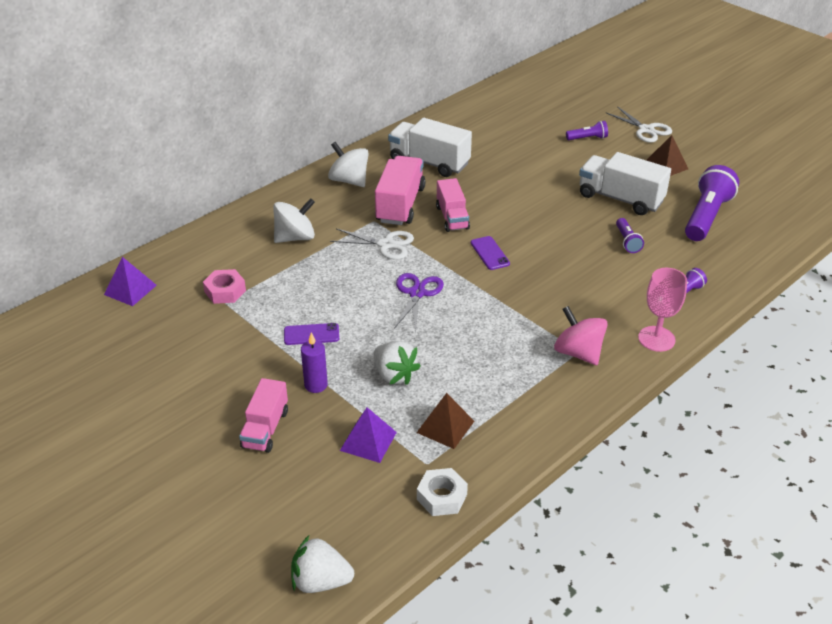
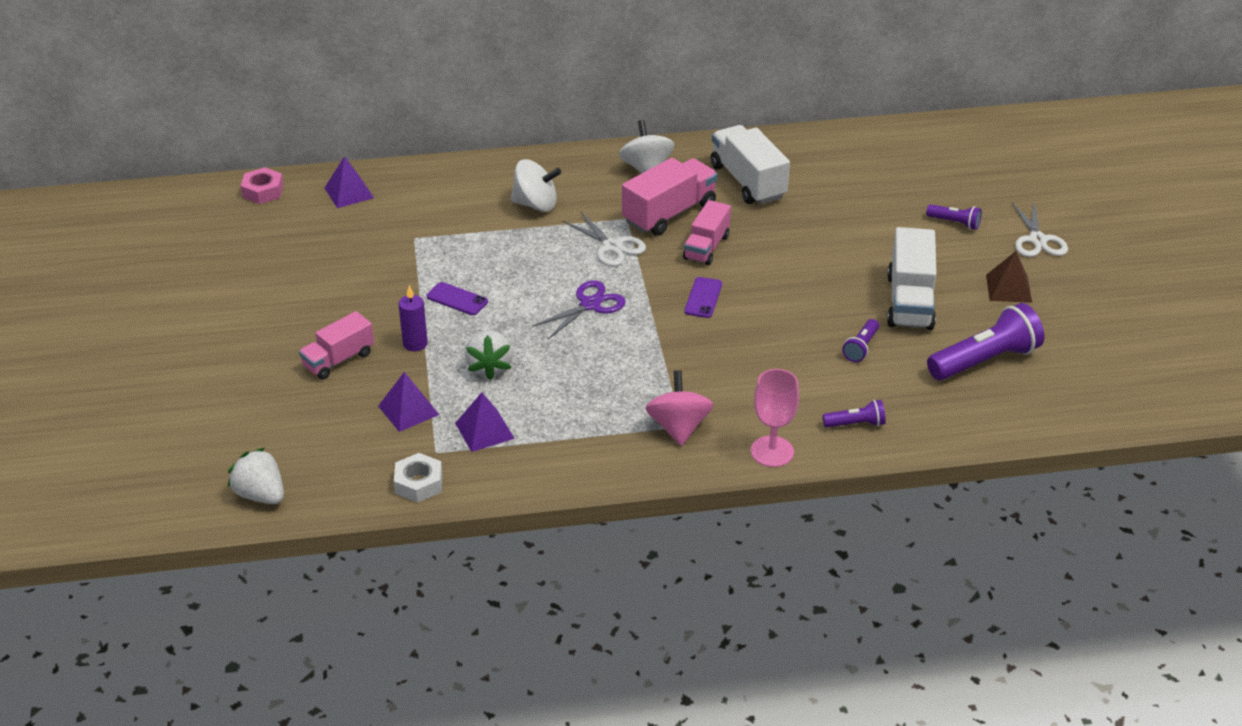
camera: 35 degrees right, 0 degrees up
(225, 291) = (424, 228): pink nut -> pink nut (263, 191)
(445, 426) = (484, 430): brown pyramid -> purple pyramid
(620, 198) = (910, 301): white truck -> white truck turned 150 degrees counterclockwise

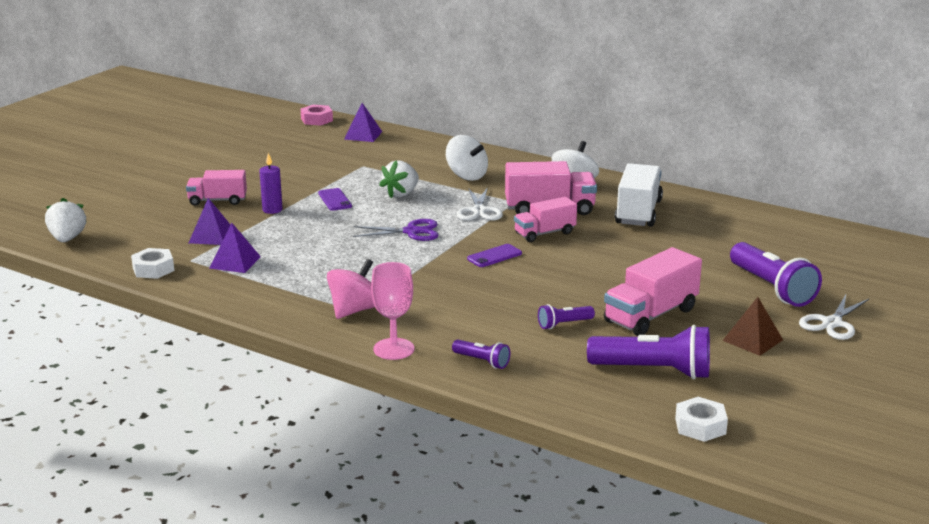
camera: 40 degrees right, 15 degrees down
(489, 367) = (294, 236): white strawberry -> white strawberry (401, 194)
(910, 301) = (650, 315): white truck -> pink truck
(954, 223) = (771, 288): purple flashlight -> purple flashlight, size x2.01
(1080, 397) = (700, 426): none -> white nut

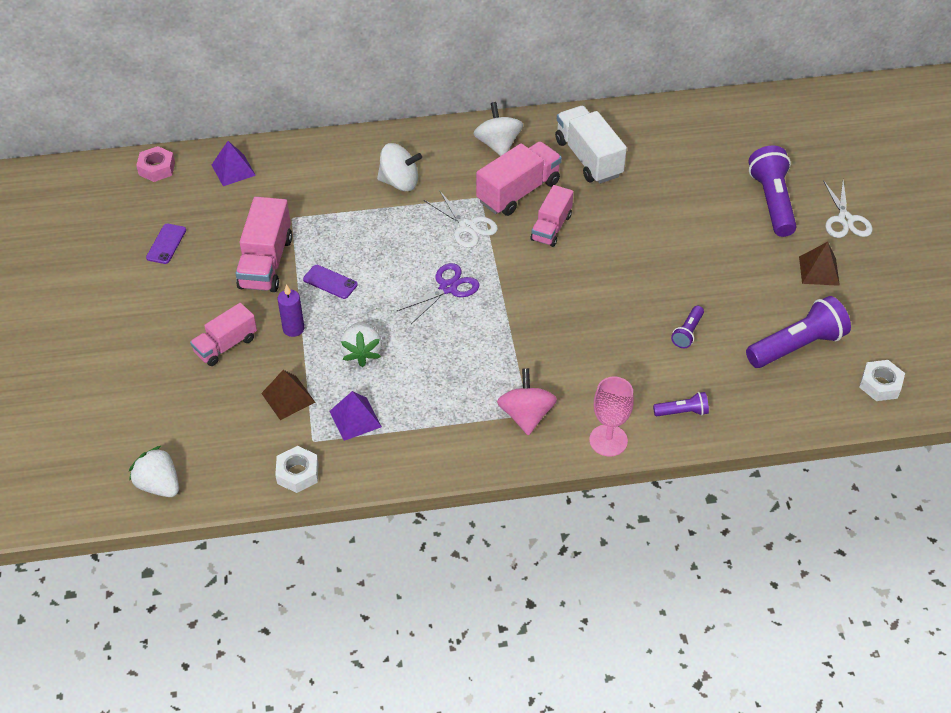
camera: 40 degrees left, 25 degrees up
(211, 236) = (288, 397): purple pyramid -> brown pyramid
(401, 194) = (376, 240): white strawberry -> white strawberry (362, 353)
(494, 256) = (548, 280): purple phone -> purple phone (166, 244)
(650, 315) = (731, 284): pink truck -> pink truck (266, 262)
(771, 288) = (772, 202): purple flashlight -> purple flashlight turned 120 degrees counterclockwise

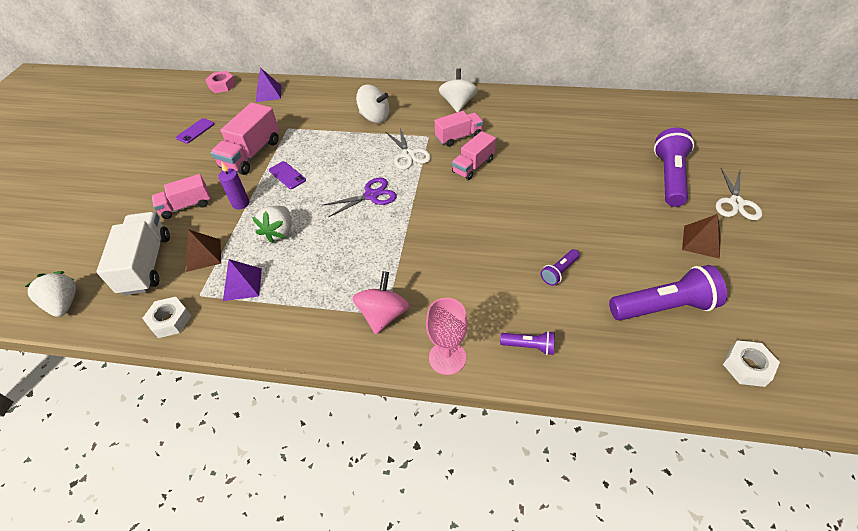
camera: 20 degrees right, 0 degrees up
(518, 192) = (458, 137): pink truck -> pink truck, size x0.66
(588, 158) = (523, 122): white truck -> white truck (146, 264)

